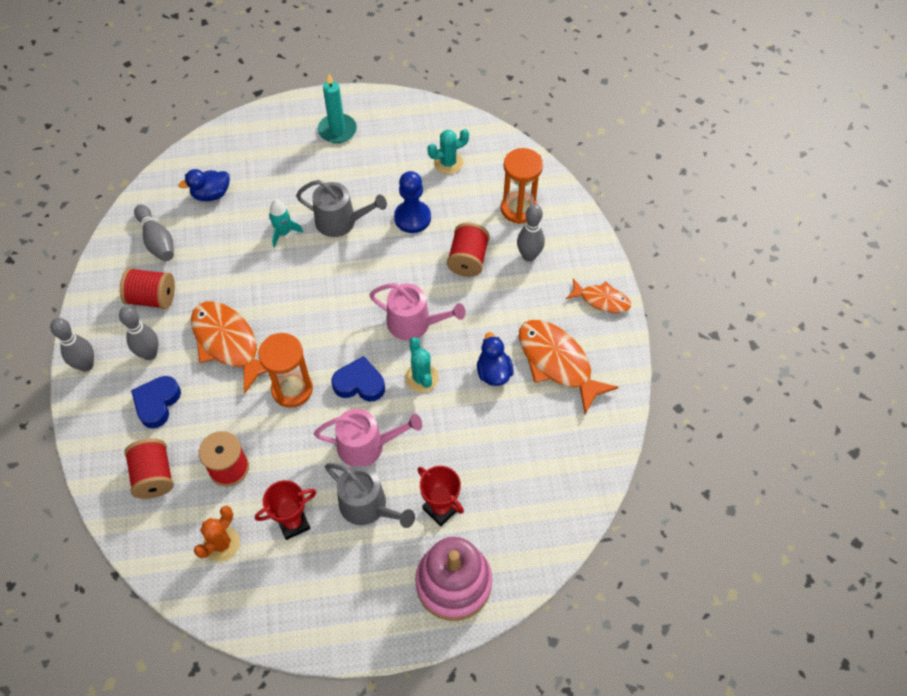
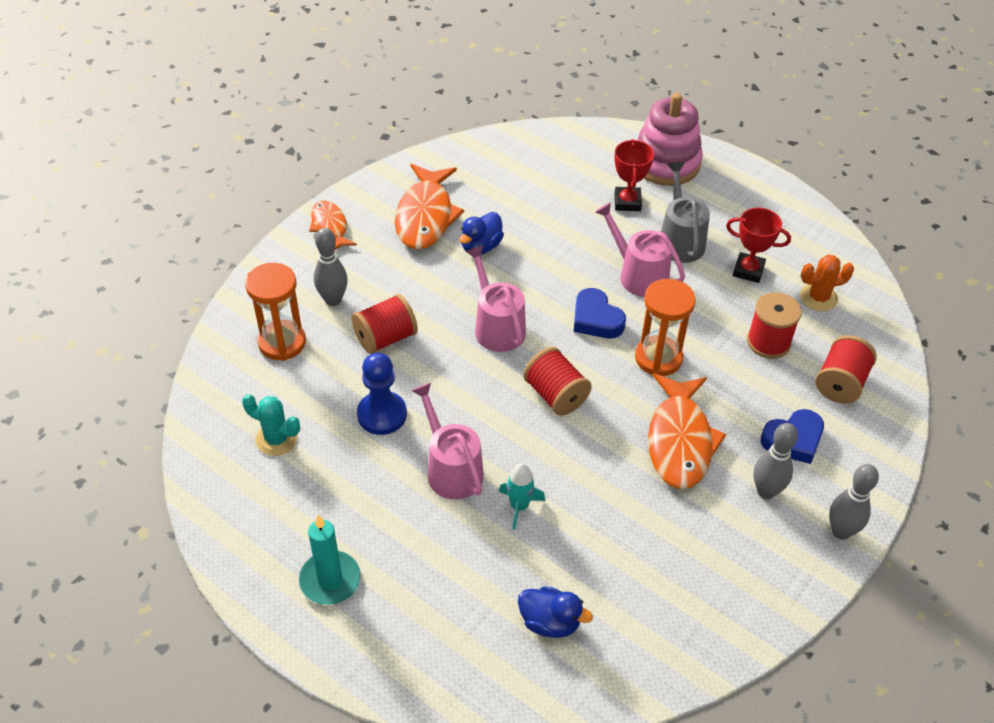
camera: 135 degrees left, 10 degrees down
(152, 298) = (719, 548): red spool -> red spool (555, 395)
(157, 240) = (661, 614): grey bowling pin -> none
(341, 221) = (451, 469): grey watering can -> pink watering can
(421, 378) = (541, 285): turquoise cactus -> none

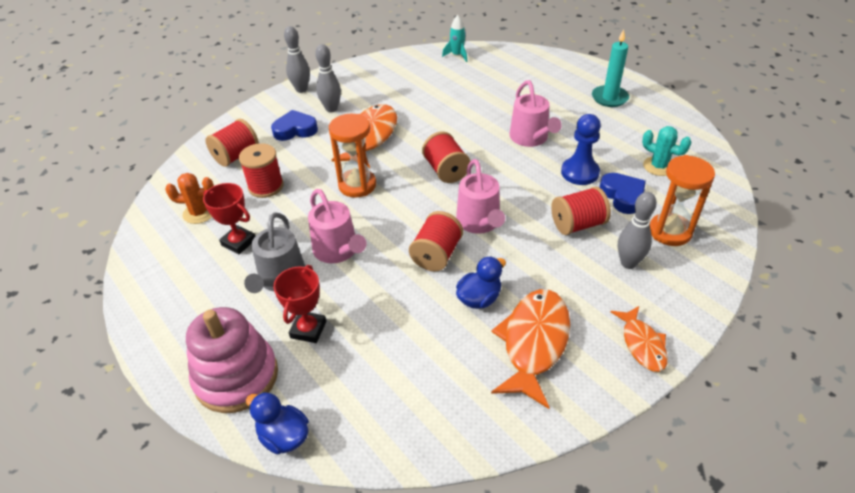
camera: 165 degrees left, 5 degrees down
(519, 506) = (489, 117): turquoise rocket -> turquoise rocket (457, 55)
(534, 284) = (436, 254): none -> red spool
(550, 622) = (484, 73): blue duck -> blue duck (284, 436)
(596, 319) = (393, 218): blue heart -> blue heart (622, 196)

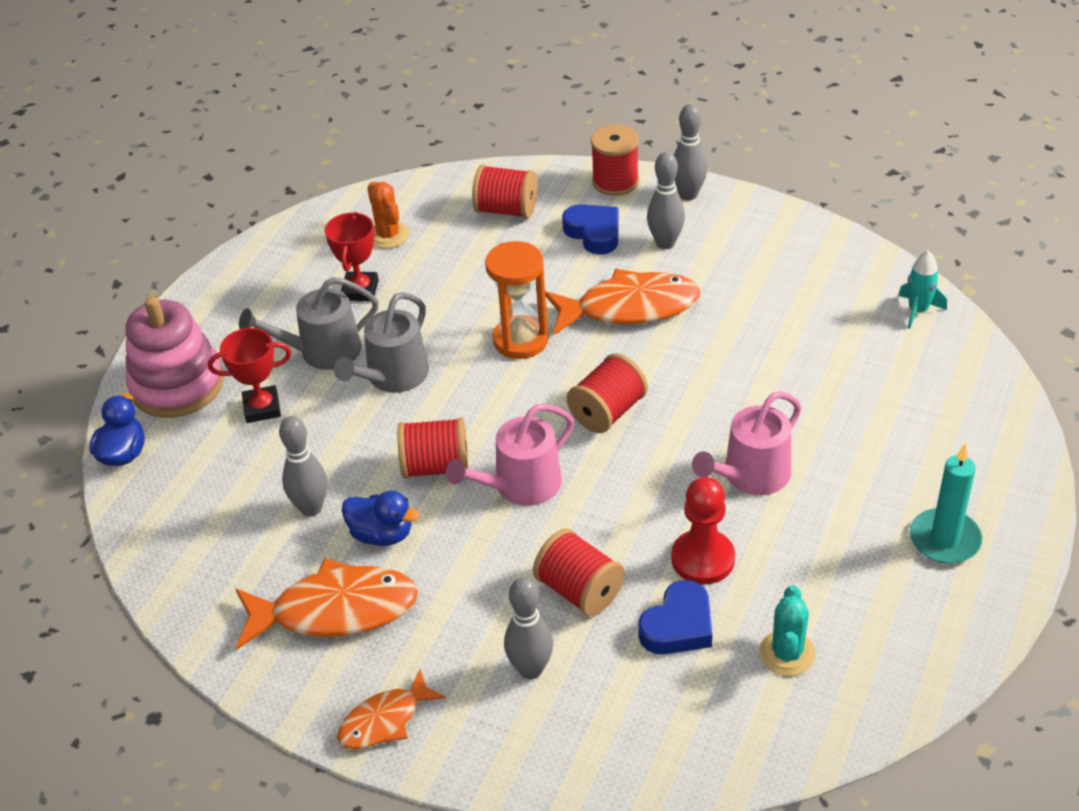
camera: 65 degrees right, 0 degrees up
(266, 186) = (466, 263): red spool -> red spool (615, 182)
(338, 250) = (393, 376): pink watering can -> grey watering can
(430, 329) = (311, 508): none -> grey bowling pin
(579, 172) = (703, 559): blue pawn -> red pawn
(670, 231) = (629, 703): orange hourglass -> none

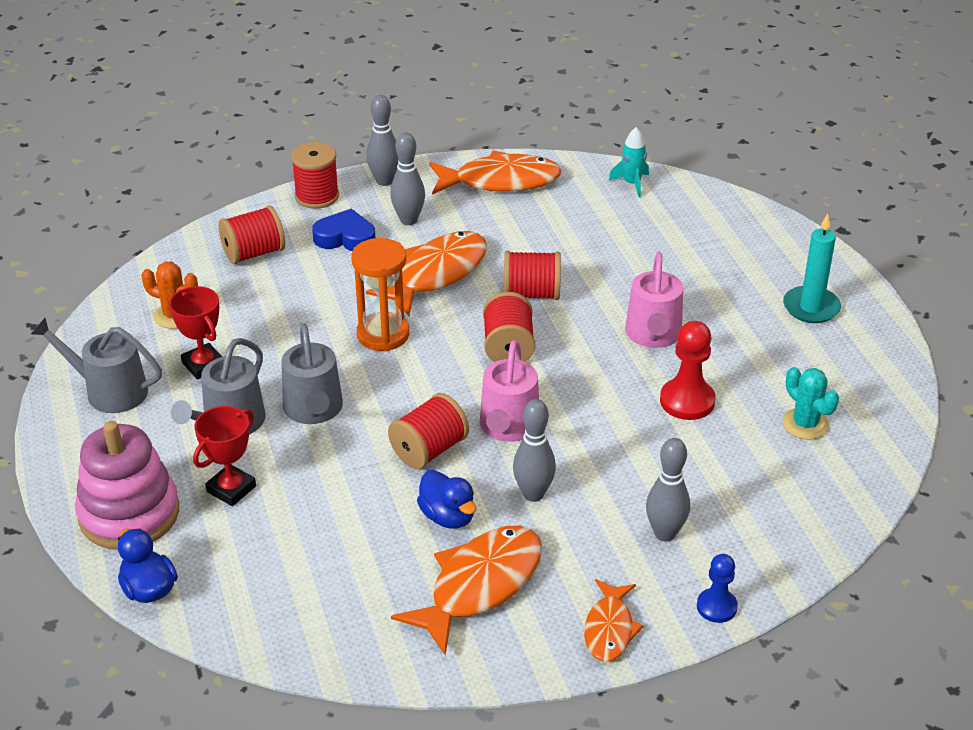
camera: 45 degrees left, 5 degrees down
(274, 275) = (109, 391): none -> grey watering can
(311, 508) = (368, 532): grey bowling pin -> grey bowling pin (533, 494)
(382, 534) = (448, 516): blue duck -> blue duck turned 75 degrees clockwise
(492, 766) = (716, 607): none -> blue pawn
(579, 590) = (634, 467): red spool -> red spool (531, 294)
(678, 625) = (722, 449): blue heart -> none
(792, 246) = (501, 181): none -> orange fish

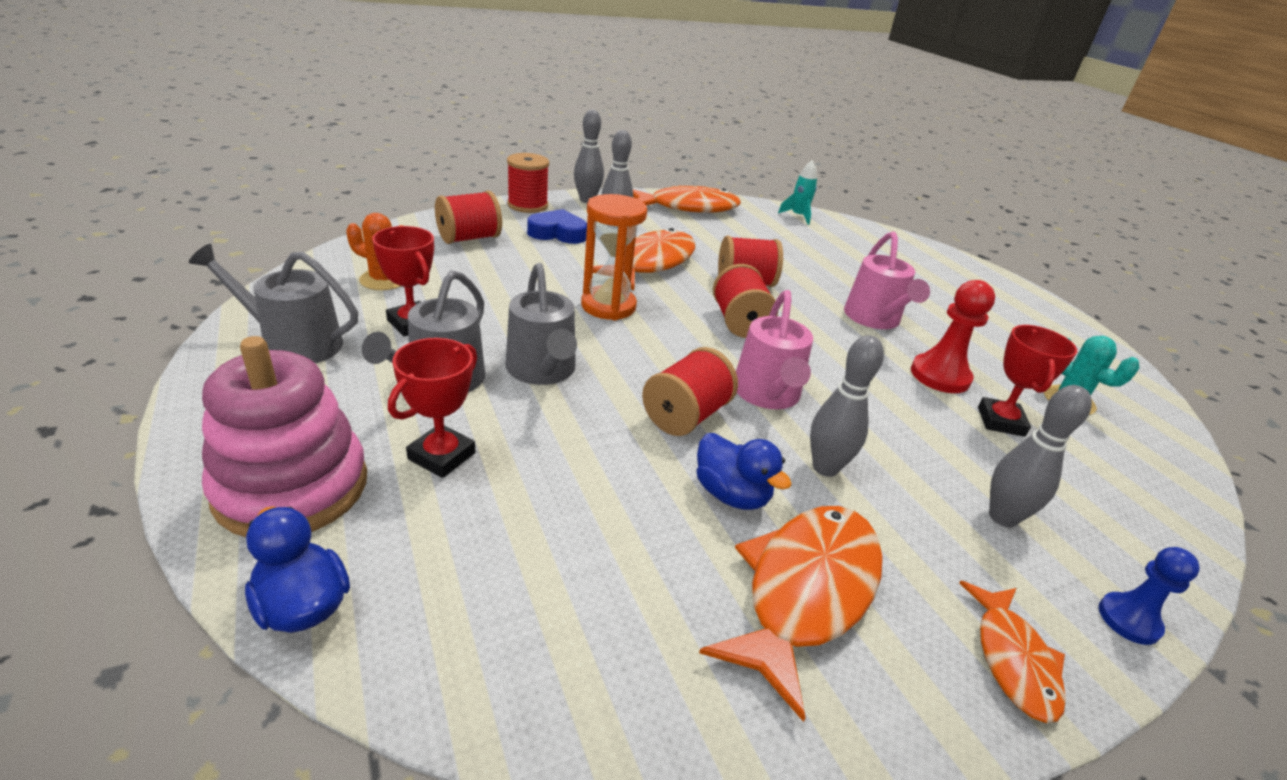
camera: 10 degrees left, 5 degrees down
(719, 448) = (1000, 421): none -> red trophy
(811, 307) = (1000, 305): turquoise candle -> none

